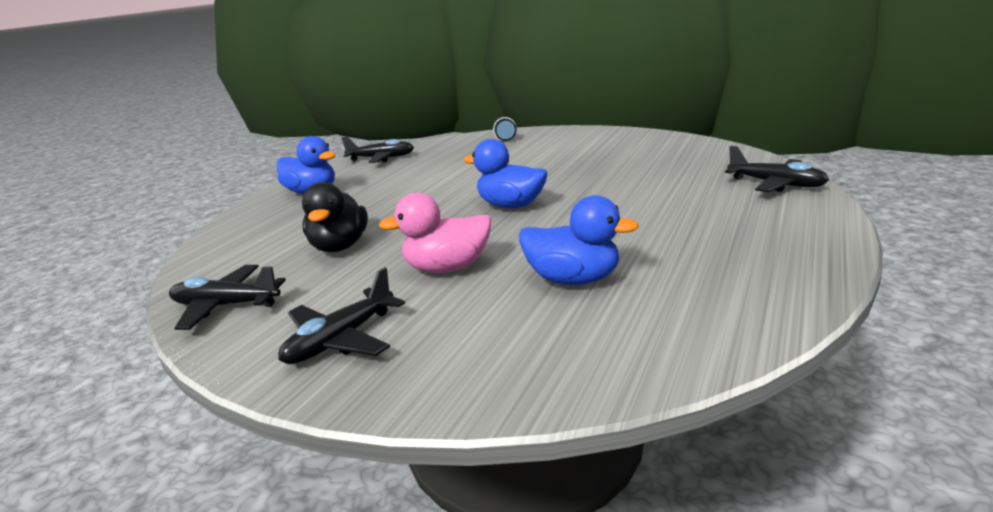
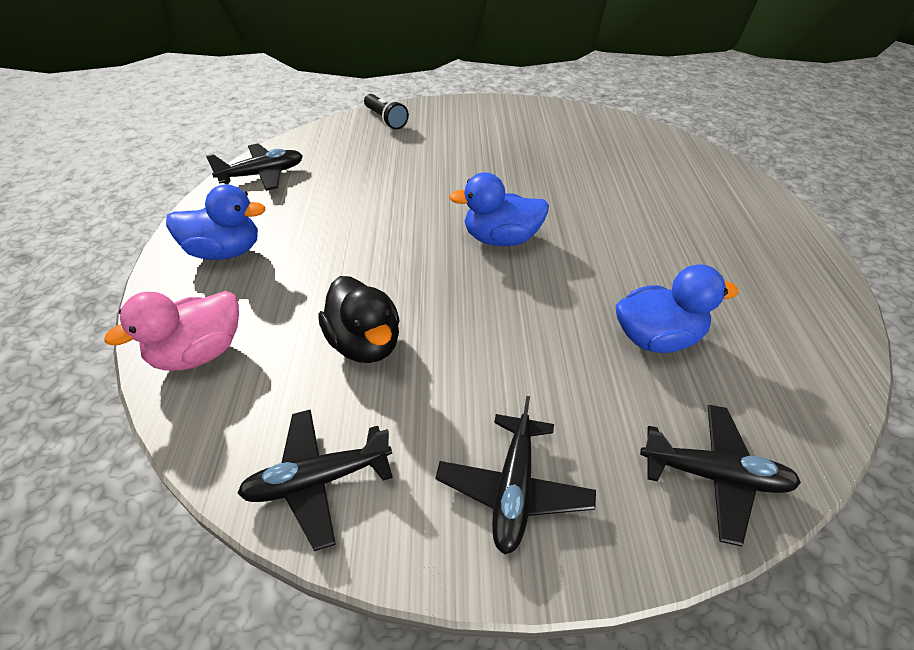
camera: 30 degrees left, 20 degrees up
(447, 268) = (523, 351): pink duck -> pink duck (199, 353)
(776, 184) = (713, 173): black plane -> black plane (714, 476)

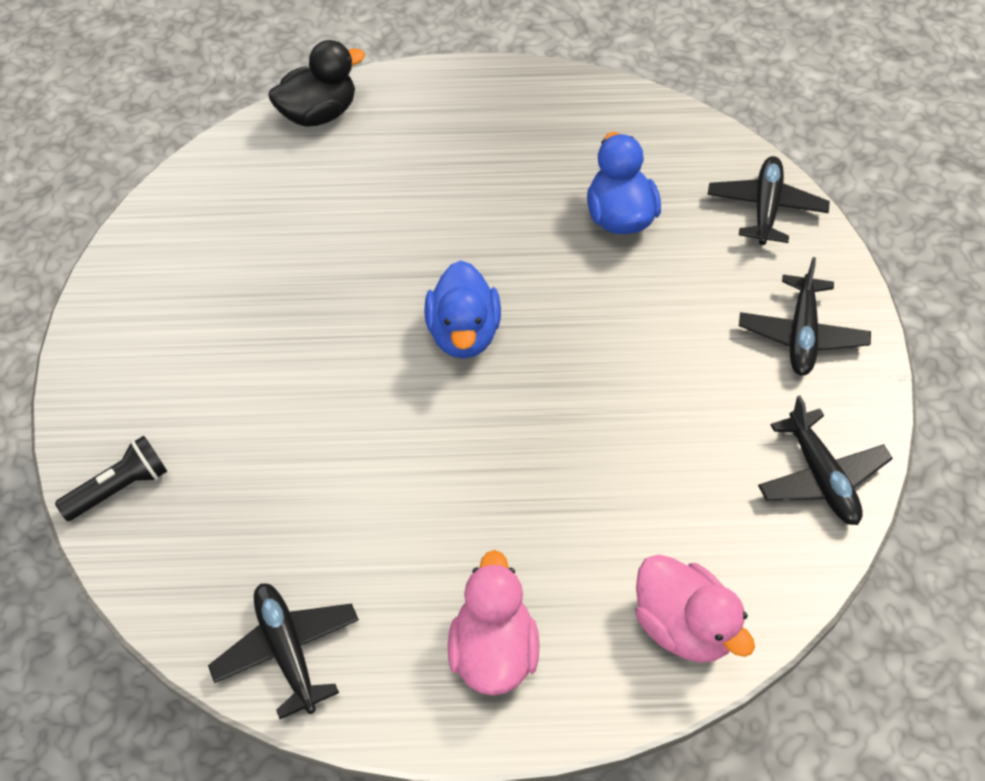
camera: 90 degrees left, 10 degrees up
(225, 252) = (493, 652): blue duck -> pink duck
(365, 344) = (651, 459): black duck -> black duck (319, 114)
(514, 489) = (801, 334): black plane -> black plane turned 90 degrees clockwise

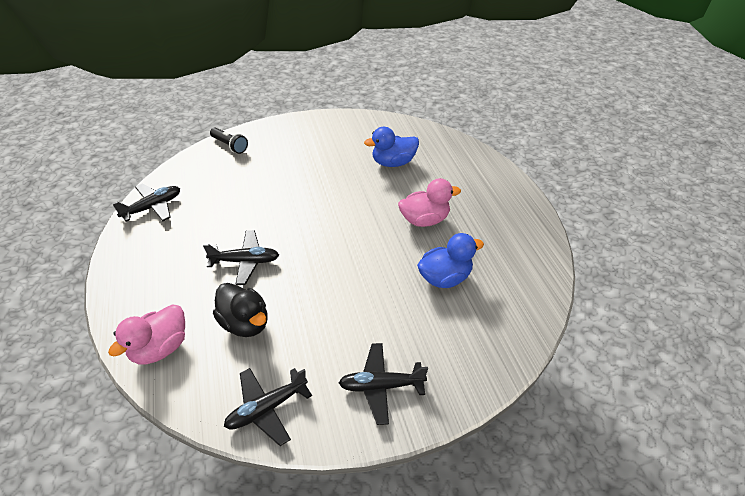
camera: 75 degrees right, 10 degrees down
(319, 114) = (463, 151): black duck -> black duck (245, 323)
(464, 334) = (336, 228): blue duck -> blue duck (393, 163)
(493, 652) = (149, 273): pink duck -> pink duck (424, 220)
(765, 208) = (487, 353): black plane -> black plane (245, 261)

